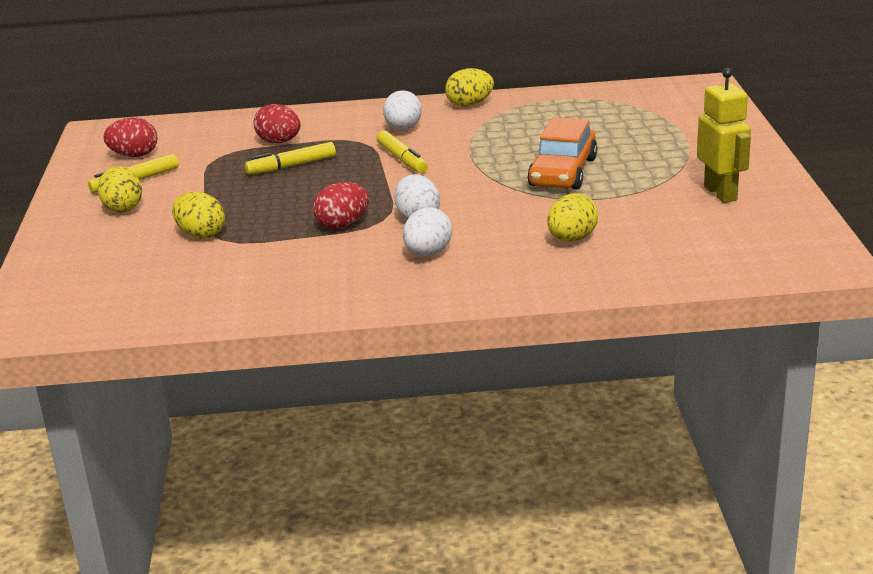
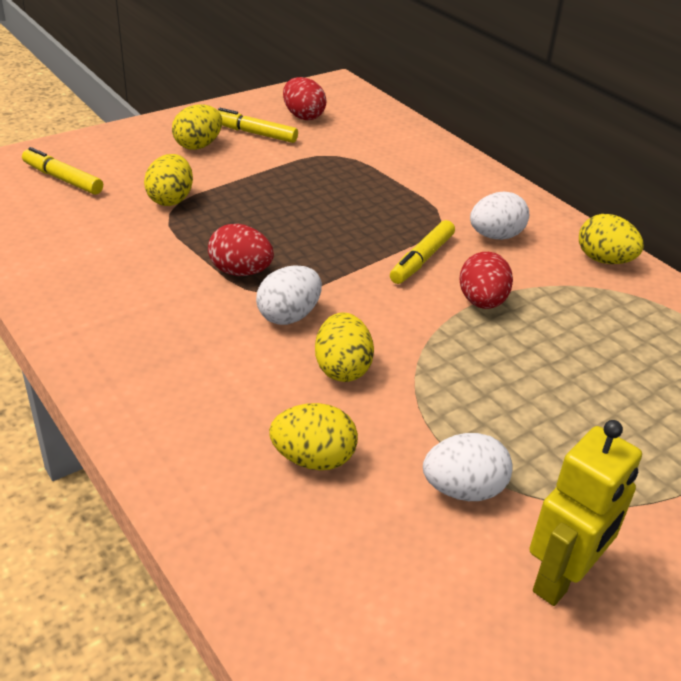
camera: 55 degrees right, 10 degrees up
(279, 142) = (395, 175): red egg -> red egg (482, 302)
(292, 166) = (349, 199): yellow marker -> yellow marker (63, 179)
(428, 253) = (208, 351): white egg -> white egg (463, 490)
(494, 212) = (342, 368): none -> yellow egg
(563, 172) = (493, 391): orange car -> none

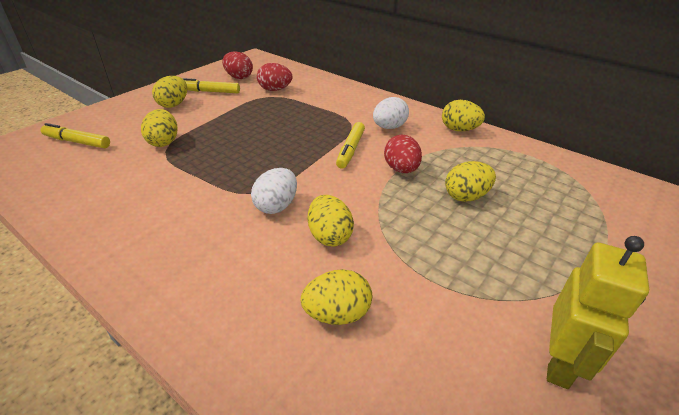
camera: 15 degrees left, 0 degrees up
(240, 272) = (230, 182): red egg -> red egg (275, 90)
(463, 490) = (455, 308): white egg -> none
(557, 359) = (466, 196): none -> yellow egg

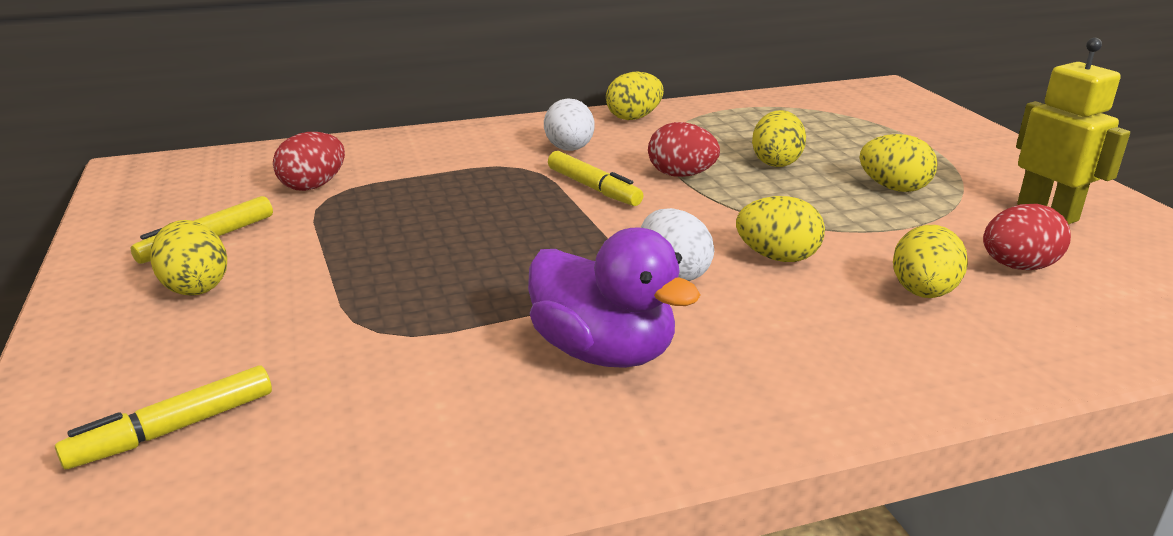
camera: 55 degrees left, 10 degrees down
(164, 142) = (341, 325): yellow egg -> yellow egg (893, 188)
(181, 211) = (604, 352): none -> purple duck
(239, 77) = (199, 201): red egg -> red egg (1017, 267)

